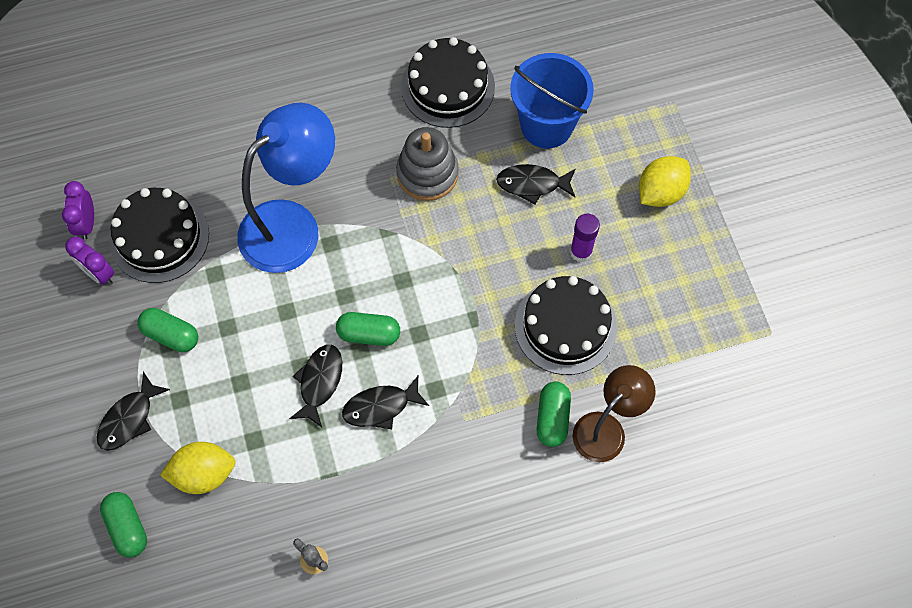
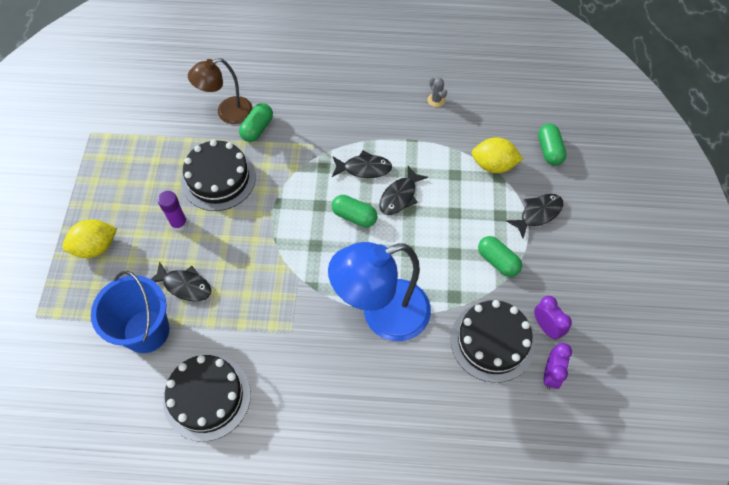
camera: 160 degrees left, 5 degrees down
(427, 174) = (260, 322): grey stacking toy -> none

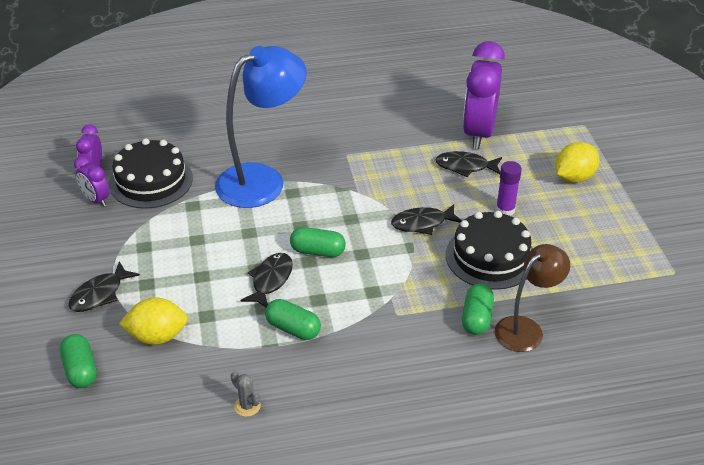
camera: 165 degrees right, 20 degrees down
(146, 331) = (478, 133): blue bucket -> purple clock
(207, 397) = (399, 107): black cake -> none
(364, 168) = (322, 300): black fish -> black fish (422, 223)
(497, 261) = (148, 242): green capsule -> green capsule (293, 329)

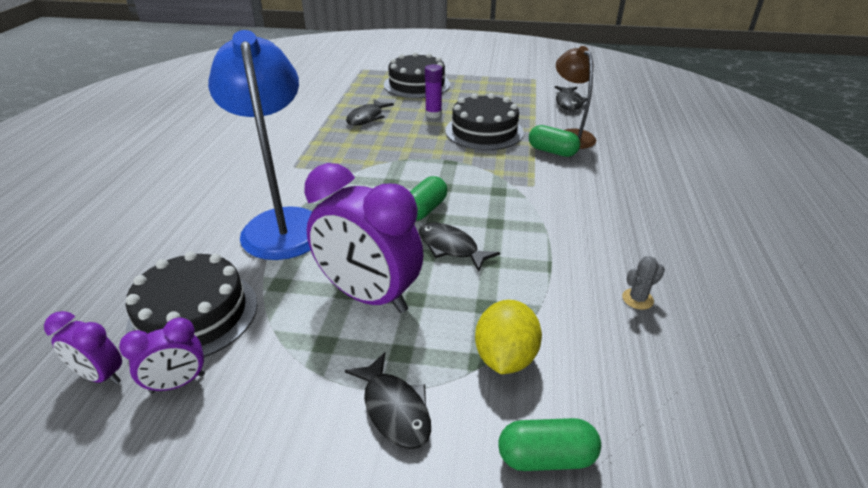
camera: 70 degrees left, 5 degrees down
(293, 329) = (531, 246): green capsule -> none
(422, 223) = (424, 150): black fish -> black fish (568, 103)
(478, 133) = (330, 104): purple clock -> purple clock (369, 296)
(574, 177) = (417, 84): yellow lemon -> black cake

